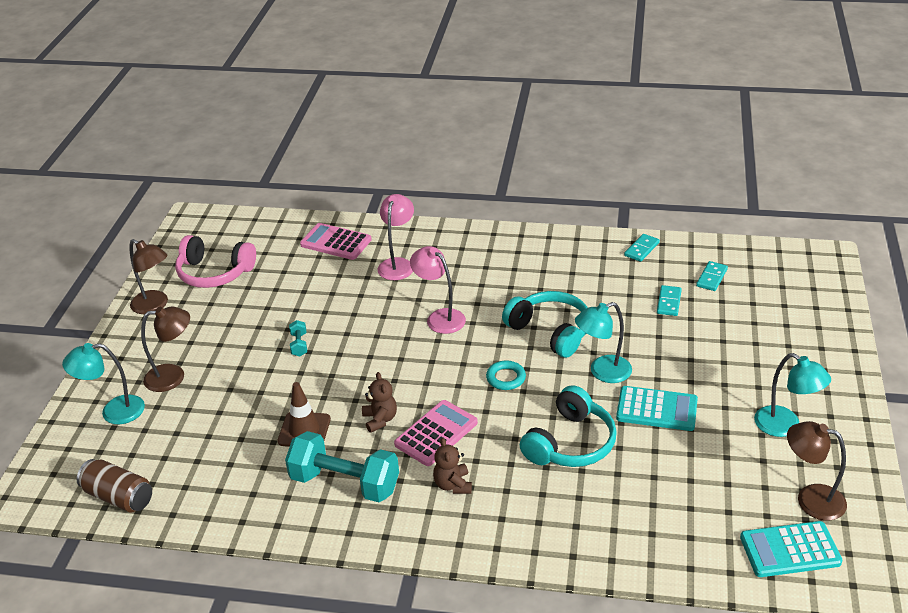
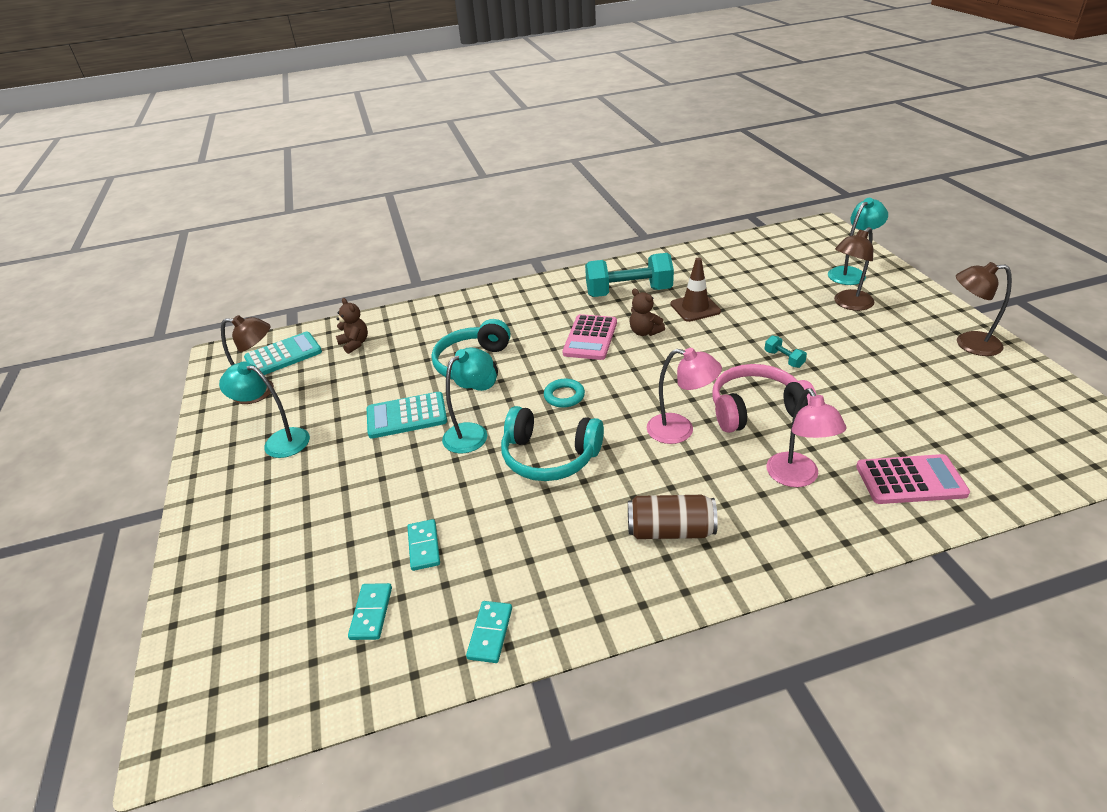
camera: 155 degrees right, 0 degrees up
(118, 497) = (767, 243): brown can -> brown can (670, 530)
(214, 273) = (976, 392): pink headphones -> pink headphones (756, 410)
(453, 485) = (550, 314): brown teddy bear -> brown teddy bear (355, 344)

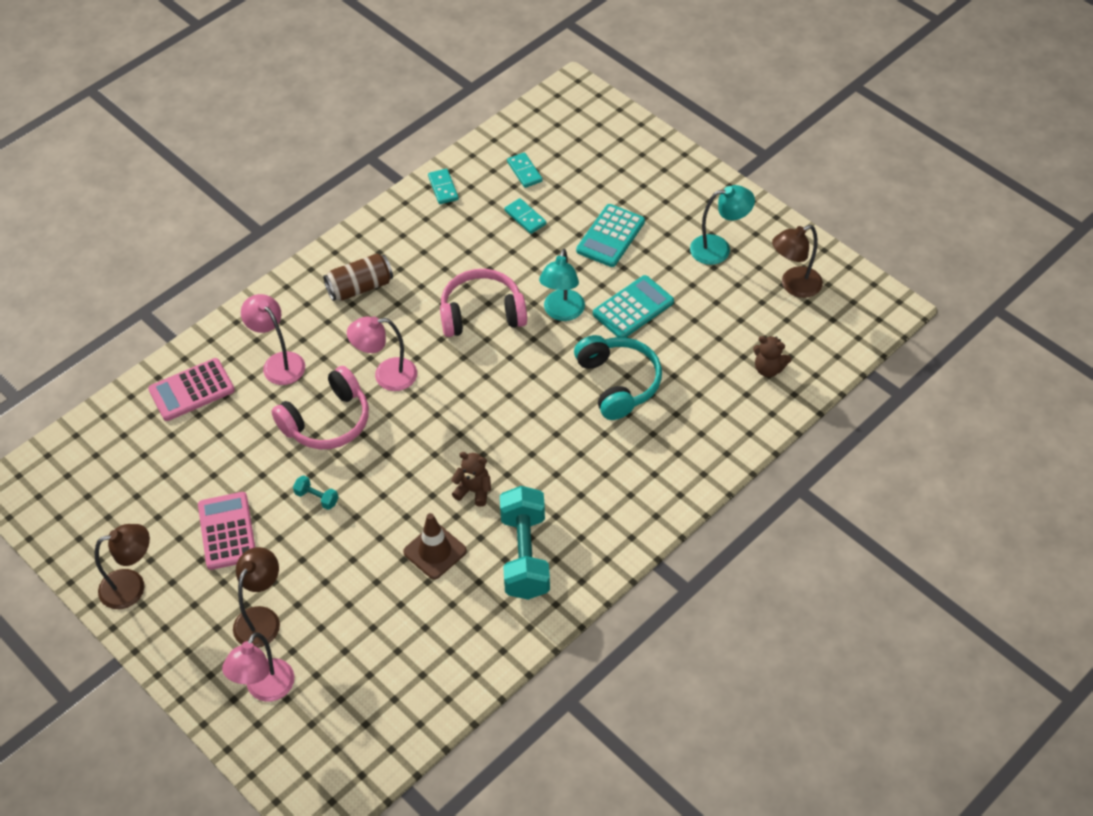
camera: 150 degrees right, 15 degrees up
(283, 355) = (825, 330): turquoise calculator -> turquoise calculator (610, 236)
(549, 456) = (482, 313): turquoise headphones -> pink headphones
(564, 396) = (507, 377): turquoise ring -> none
(590, 338) = (526, 462): pink calculator -> pink calculator (227, 531)
(628, 292) = (525, 555): turquoise dumbbell -> turquoise dumbbell turned 60 degrees counterclockwise
(851, 273) = (265, 689): turquoise lamp -> pink lamp

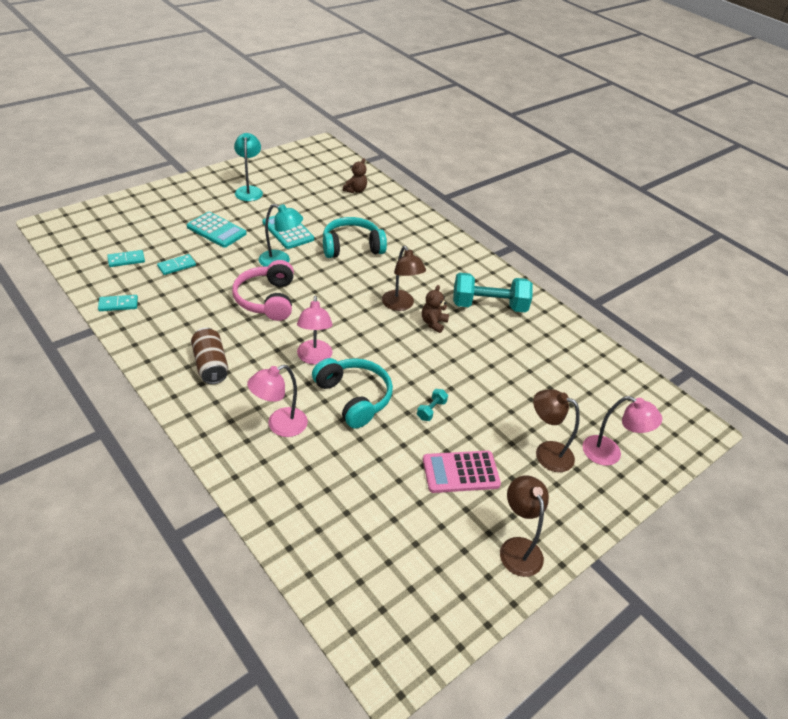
camera: 90 degrees left, 10 degrees down
(192, 390) = (295, 494): pink calculator -> none
(327, 421) = (354, 398): pink headphones -> turquoise headphones
(435, 551) = (485, 348): brown traffic cone -> none
(794, 286) = (292, 170): brown lamp -> brown lamp (400, 305)

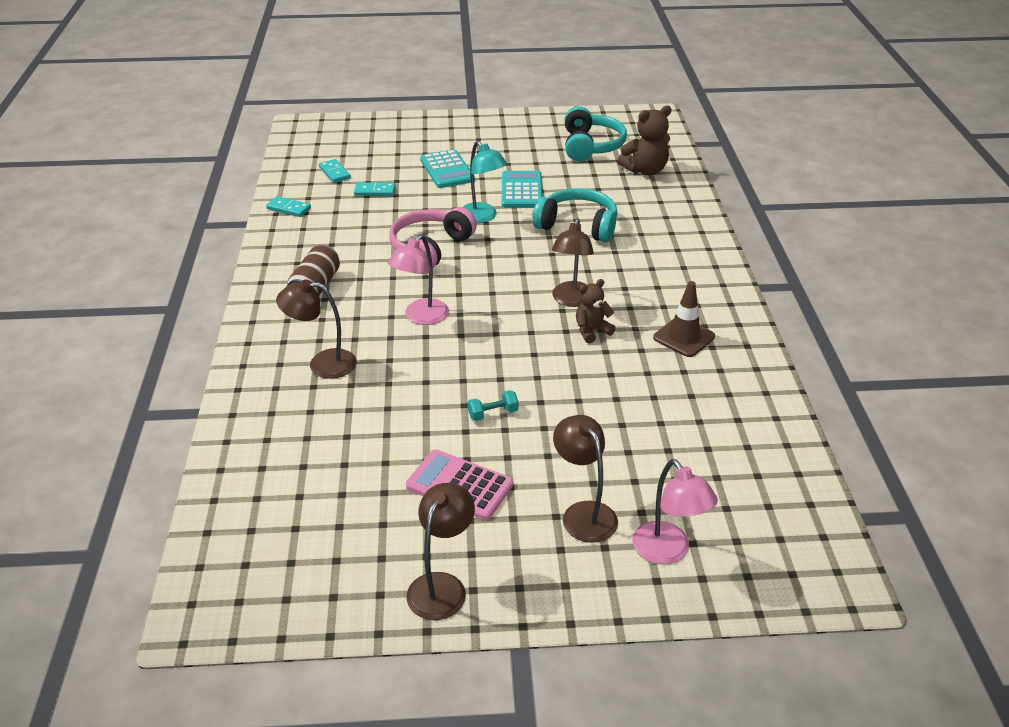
camera: 40 degrees right, 5 degrees down
(126, 260) = (334, 173): turquoise domino -> turquoise domino turned 45 degrees clockwise
(249, 190) = (521, 141): turquoise lamp -> none
(280, 425) = (322, 364): pink lamp -> brown lamp
(354, 398) = (422, 368): turquoise headphones -> turquoise headphones (591, 146)
(355, 190) = (645, 170): brown teddy bear -> brown teddy bear, size x1.56
(489, 306) = (684, 337): turquoise dumbbell -> brown traffic cone

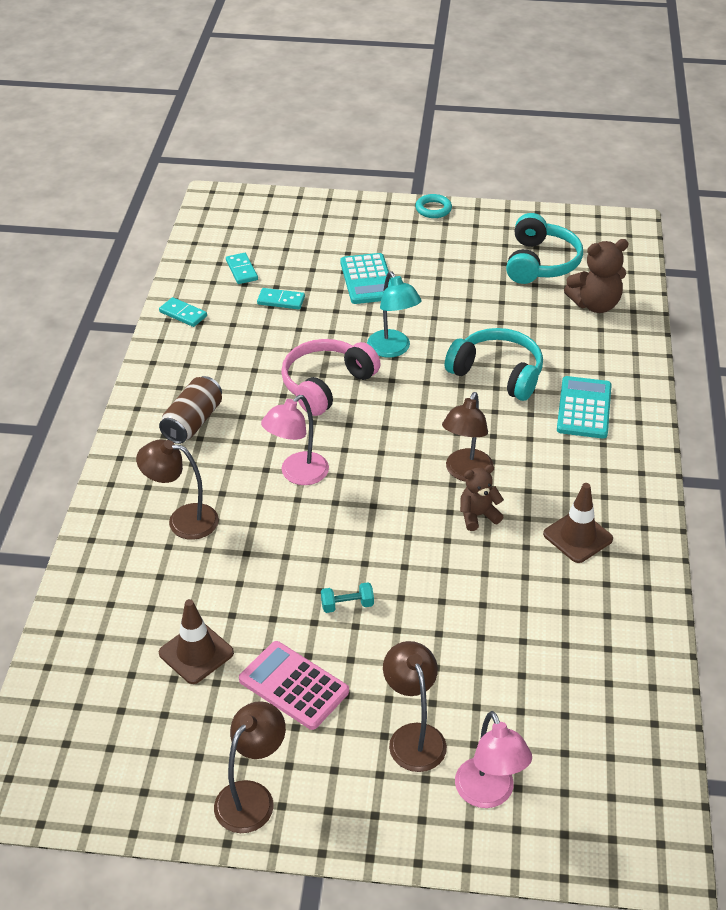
camera: 10 degrees right, 5 degrees up
(359, 470) = (196, 653): none -> brown traffic cone
(490, 117) = (433, 209): none -> turquoise ring
(521, 190) = (445, 318): turquoise calculator -> turquoise calculator (584, 408)

